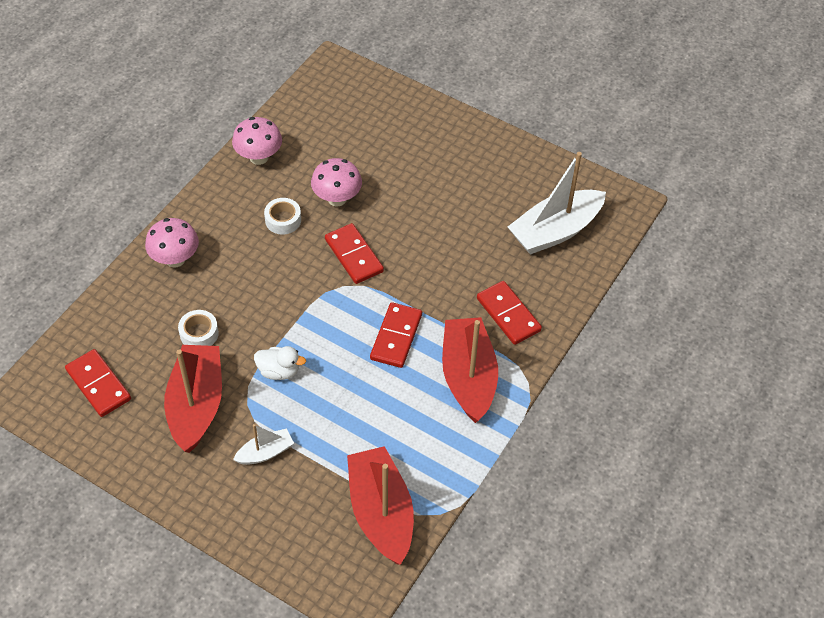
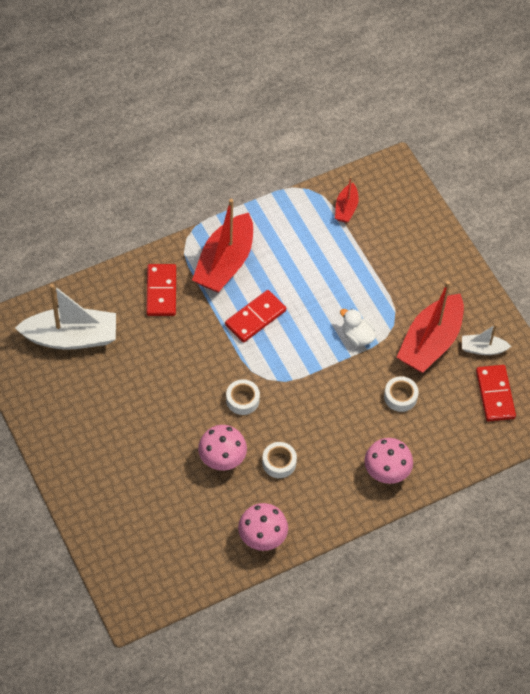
camera: 150 degrees left, 5 degrees up
(265, 452) = (400, 284): white boat -> white boat (483, 349)
(354, 255) = (242, 400): red domino -> white tape
(381, 512) = (346, 208): red boat -> red boat, size x0.50

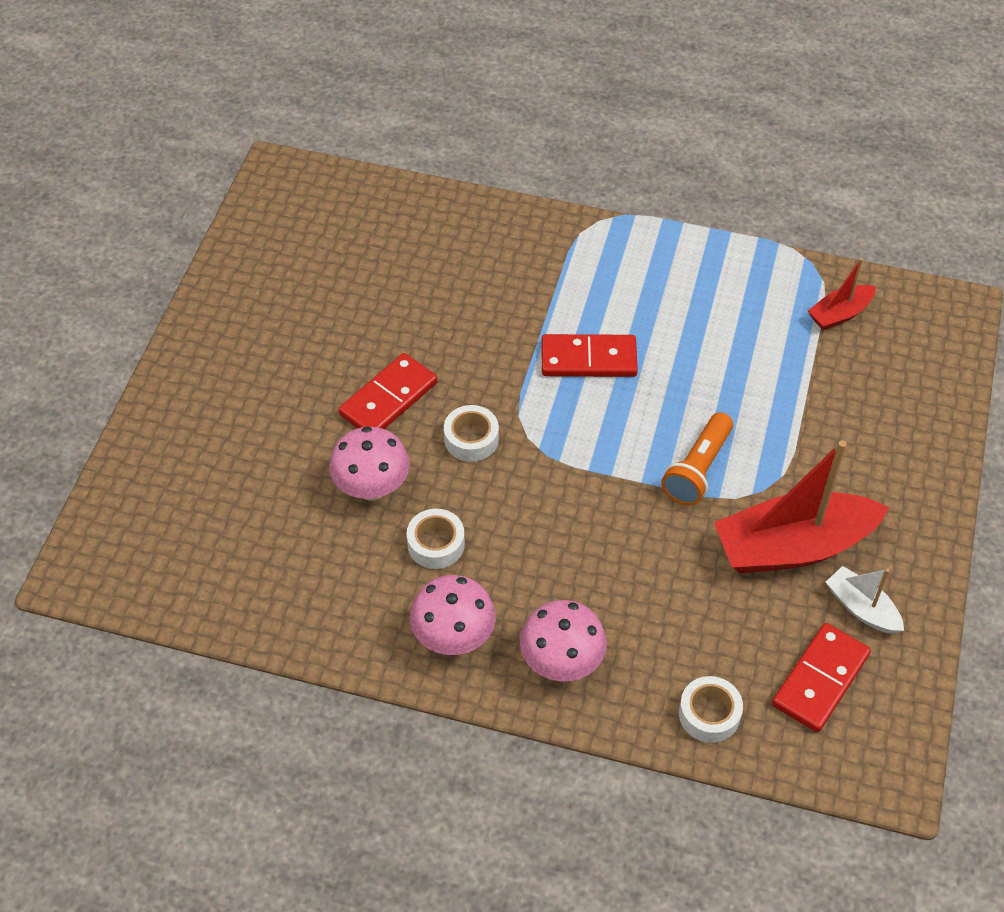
camera: 45 degrees right, 5 degrees down
(71, 337) = (351, 235): white boat -> none
(161, 291) = (507, 256): red domino -> red domino (388, 399)
(225, 263) = (616, 275): red boat -> none
(262, 537) = (317, 616): pink mushroom -> pink mushroom (454, 637)
(357, 336) = (697, 469): white duck -> orange flashlight
(400, 397) = (680, 583): white tape -> white tape (709, 714)

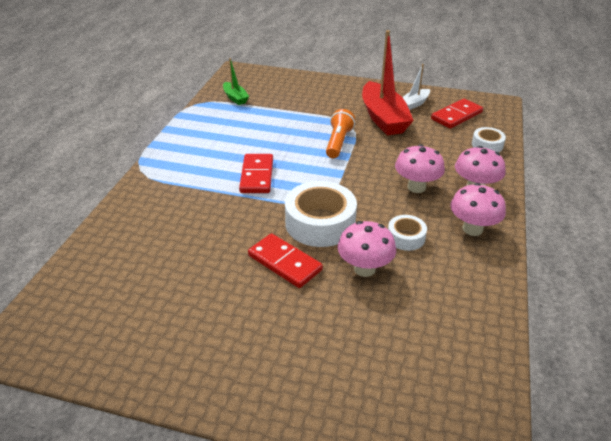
camera: 90 degrees left, 15 degrees down
(471, 439) = (320, 223): white tape -> white tape, size x1.91
(564, 574) = (416, 187): none -> pink mushroom
(697, 469) = (338, 142): orange flashlight -> orange flashlight turned 105 degrees counterclockwise
(820, 680) = (456, 116): red domino -> red domino turned 75 degrees counterclockwise
(839, 314) = (235, 98): red boat -> green boat

